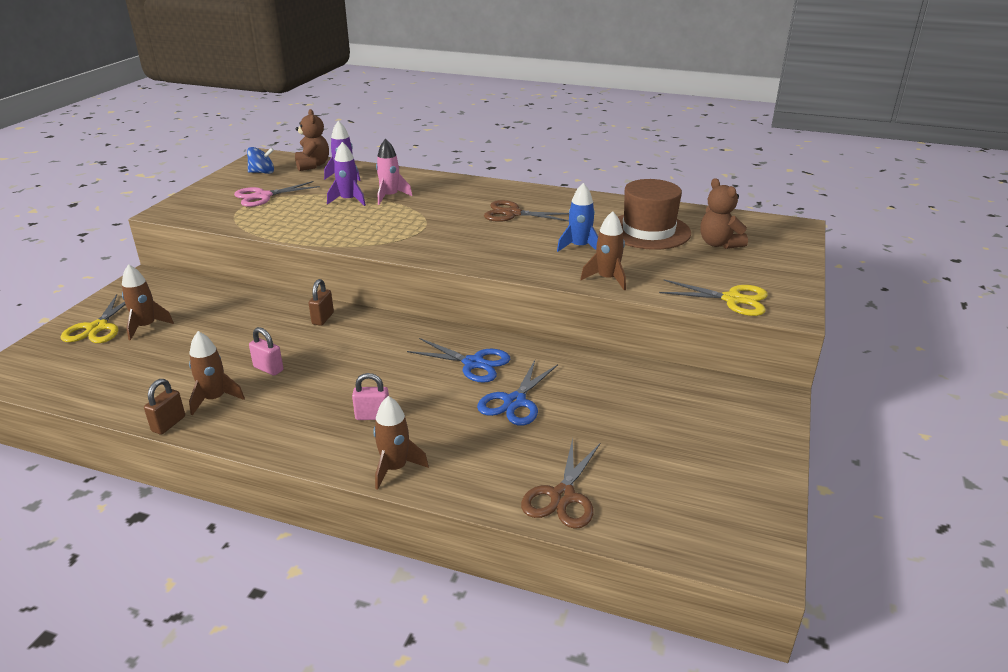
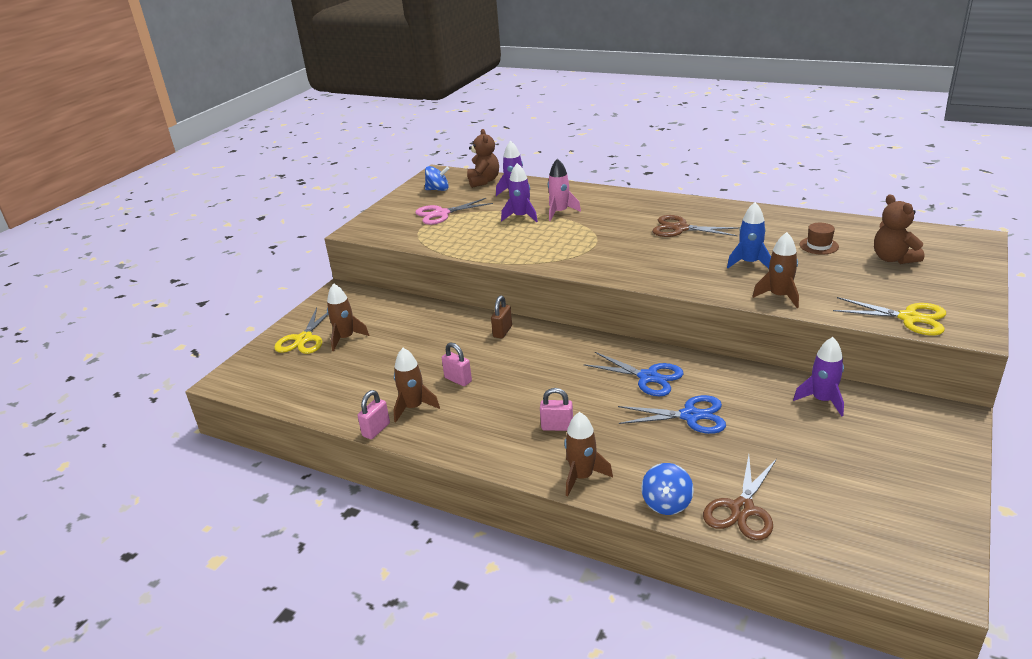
camera: 10 degrees right, 0 degrees up
(168, 424) = (376, 430): brown padlock -> pink padlock
(484, 493) = (666, 503): none -> blue spinning top
(515, 402) = (690, 416): blue scissors -> blue scissors turned 120 degrees counterclockwise
(648, 231) = (819, 246): brown hat -> brown hat, size x0.45
(648, 383) = (822, 400): none -> purple rocket

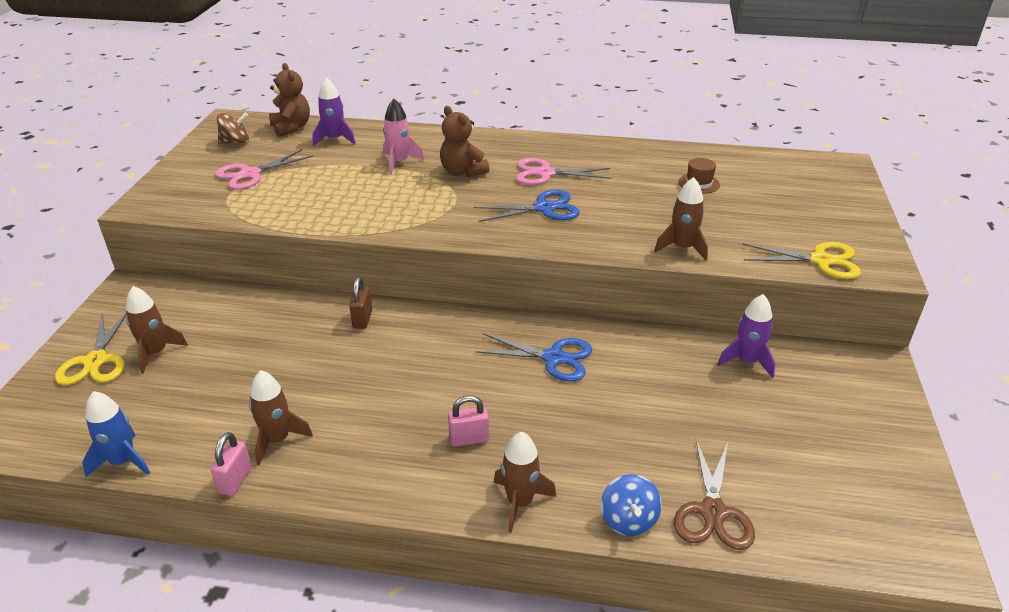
camera: 20 degrees left, 5 degrees up
(438, 189) = (235, 142): blue spinning top -> brown spinning top
(458, 380) = (325, 392): pink padlock -> none
(521, 217) = (354, 171): purple rocket -> none
(680, 228) = (545, 173): brown scissors -> pink scissors
(690, 416) = (617, 401): blue scissors -> blue scissors (544, 208)
(749, 263) = (635, 210): blue rocket -> blue rocket (123, 461)
(893, 259) = (777, 193): brown teddy bear -> brown teddy bear (462, 172)

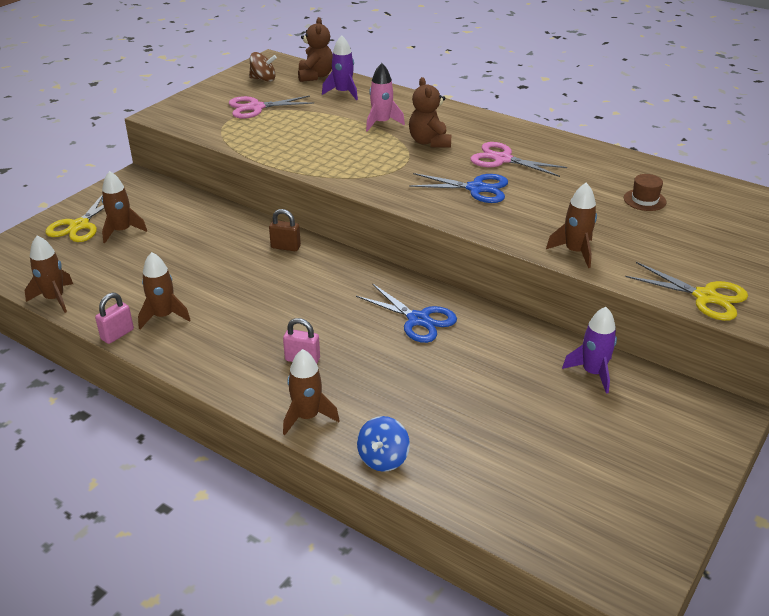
camera: 25 degrees right, 0 degrees up
(123, 461) = (54, 299): blue rocket -> brown rocket
(362, 319) = (285, 247): brown padlock -> brown padlock turned 75 degrees clockwise
(712, 512) = (459, 477): brown scissors -> none

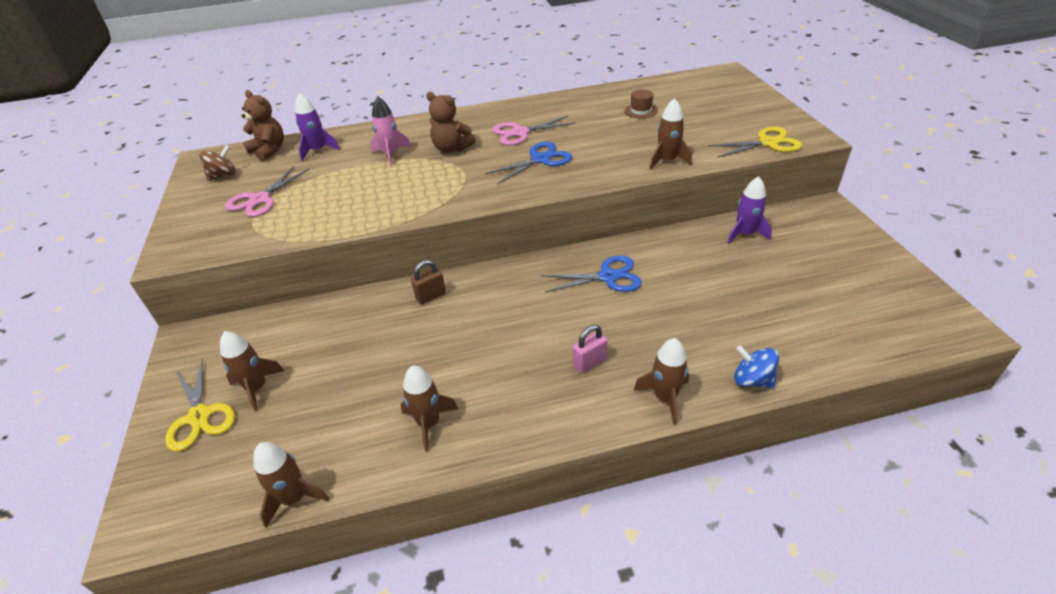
camera: 45 degrees left, 5 degrees up
(117, 334) = (416, 473): pink padlock -> none
(383, 458) = (752, 380): blue spinning top -> blue spinning top turned 150 degrees clockwise

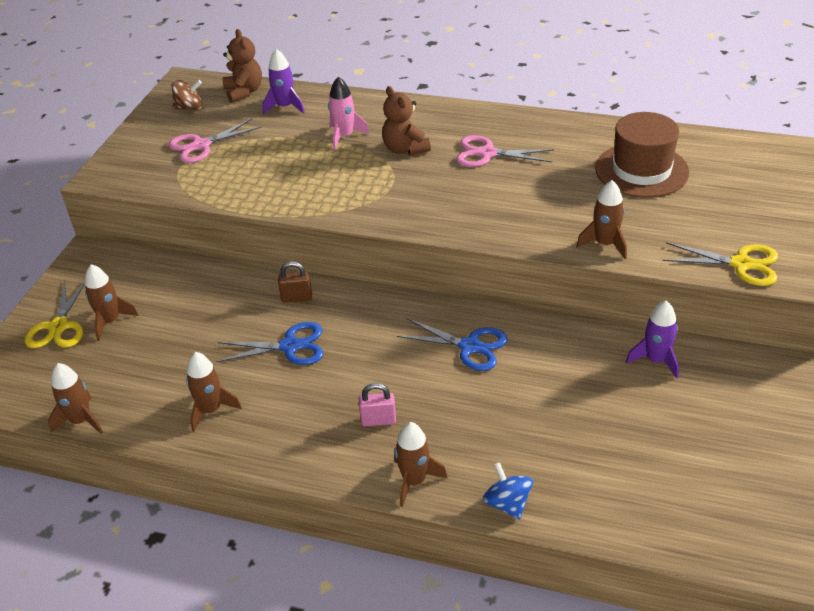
camera: 30 degrees right, 0 degrees up
(540, 159) = (478, 194): blue scissors -> blue scissors (290, 346)
(641, 111) = (641, 170): brown hat -> brown hat, size x2.22

